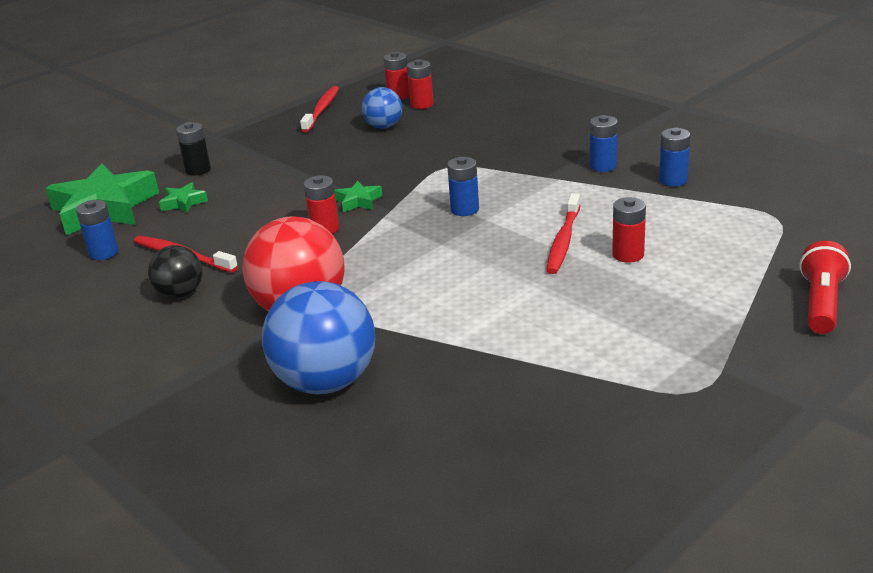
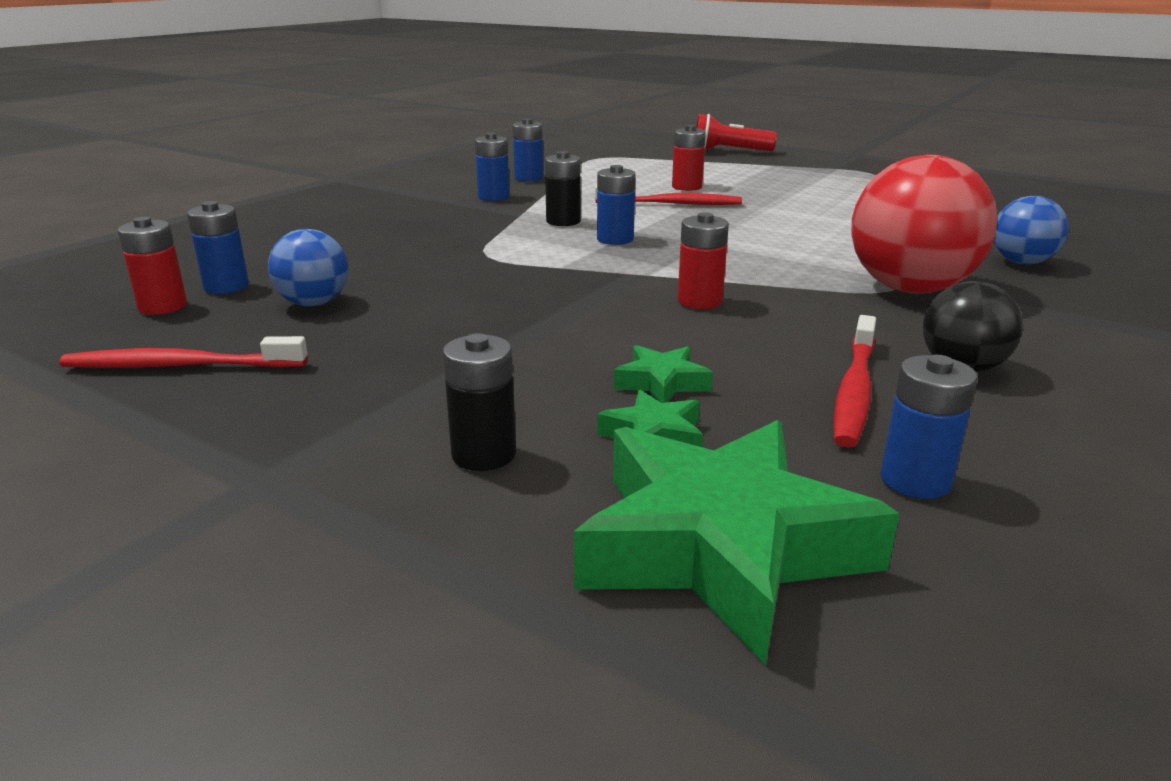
camera: 105 degrees left, 5 degrees down
(326, 382) = (1021, 262): blue ball -> blue ball, size x0.55
(358, 201) = (606, 291): green star -> green star (662, 383)
(422, 104) = (226, 286): red battery -> blue battery
(520, 192) = (563, 221): none -> black battery

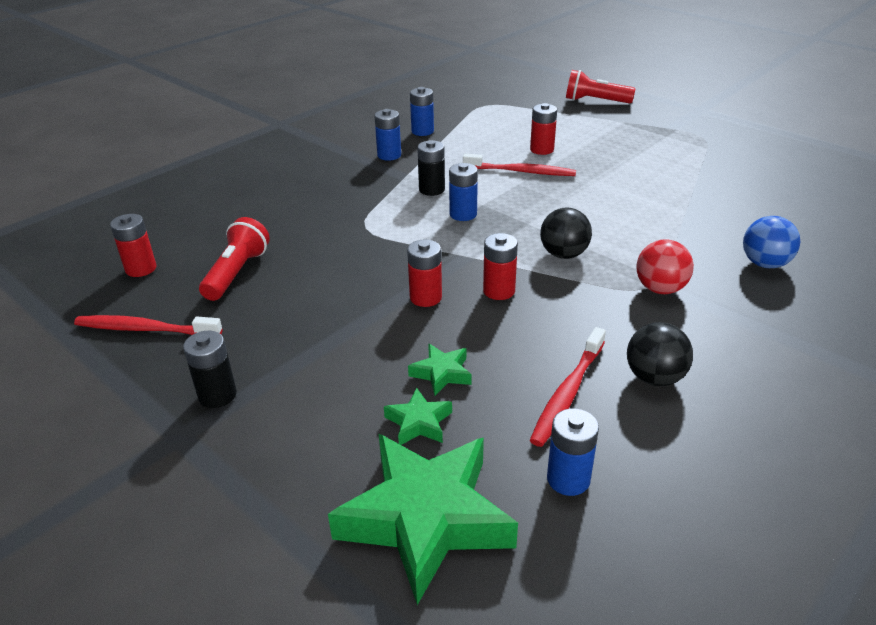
camera: 10 degrees right, 10 degrees up
(226, 286) = (183, 250): blue battery -> none
(314, 303) = (237, 273): blue ball -> red flashlight
(484, 454) = (310, 427): black battery -> black battery (217, 395)
(601, 312) = (425, 297): none -> red battery
(766, 266) = (563, 254): none -> black ball
(910, 289) = (660, 289): red ball -> red ball, size x0.55

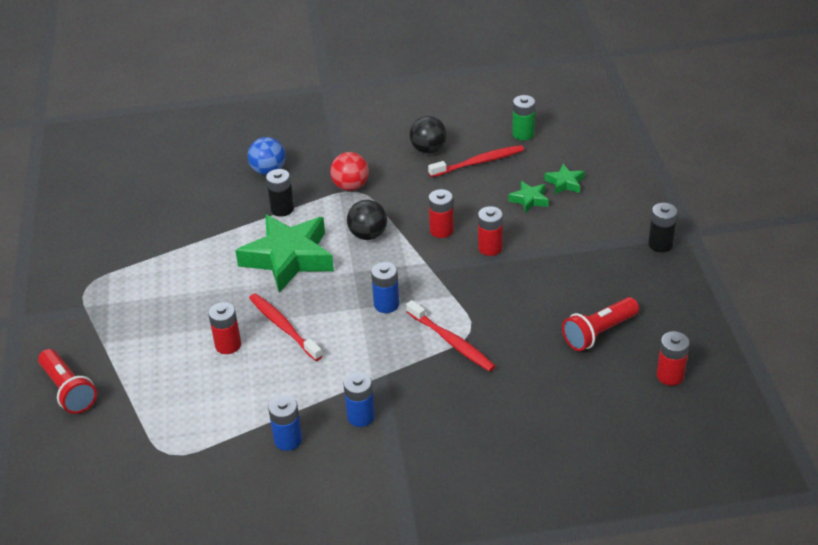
camera: 140 degrees left, 5 degrees up
(145, 329) = (686, 312): red toothbrush -> red toothbrush (451, 342)
(425, 519) = (598, 148): green star -> green star (288, 258)
(432, 189) = (377, 345): black battery -> black battery (282, 209)
(568, 479) = (523, 134): blue battery -> green battery

